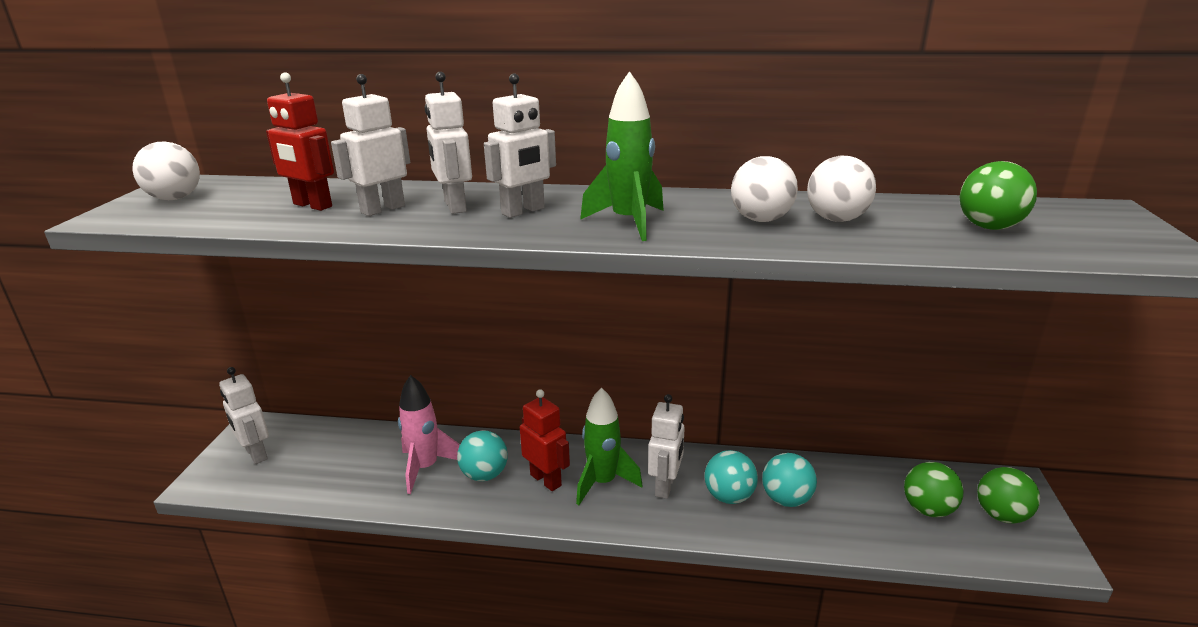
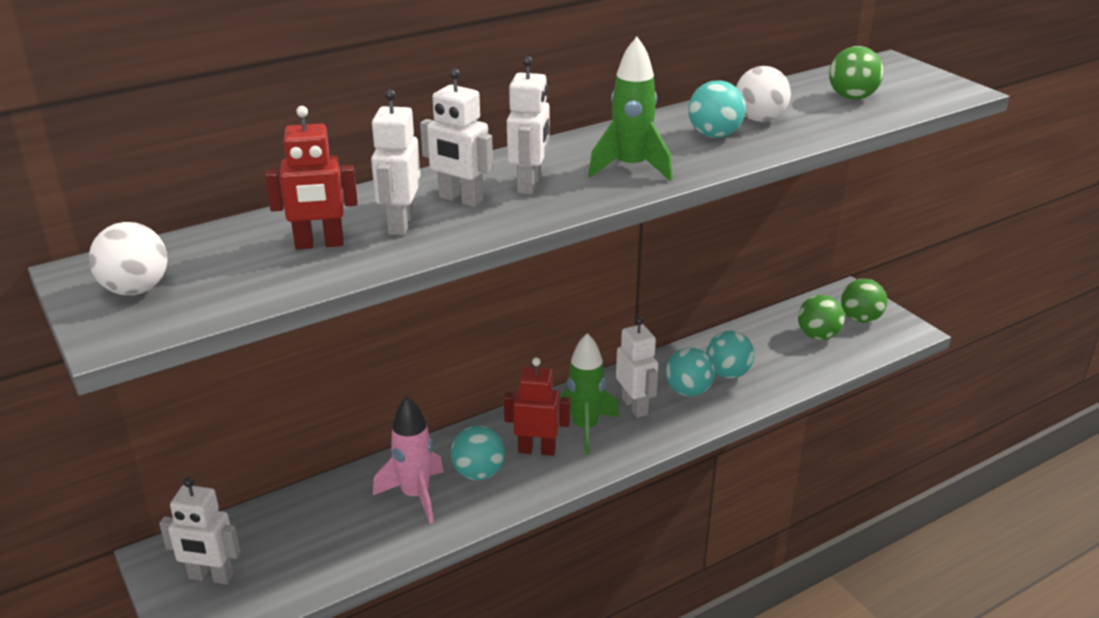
camera: 40 degrees left, 5 degrees up
(761, 220) = (714, 135): white ball -> turquoise ball

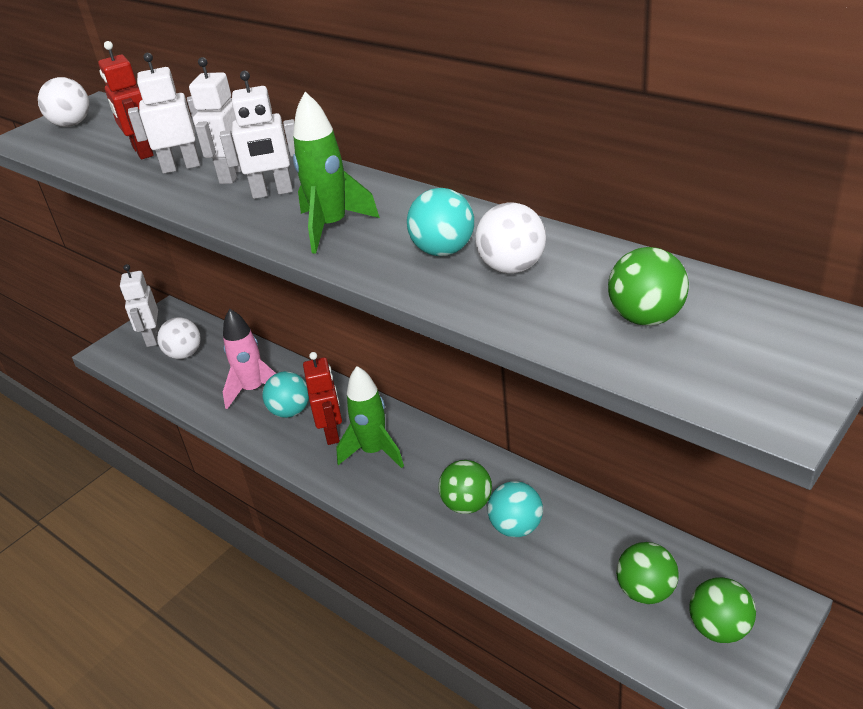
camera: 75 degrees right, 5 degrees up
(284, 547) = (184, 354): none -> white ball
(635, 407) = (422, 474): white robot -> none
(688, 391) = (467, 504): turquoise ball -> green ball

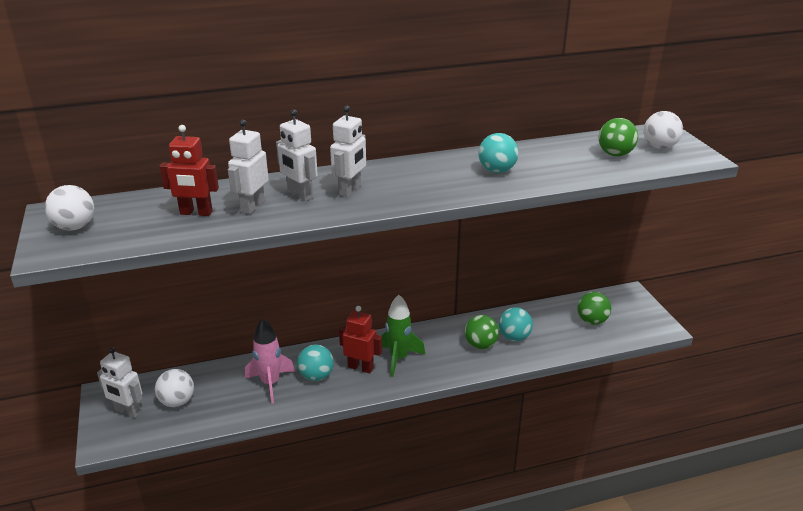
camera: 60 degrees left, 5 degrees down
(332, 227) = (424, 187): green rocket -> none
(512, 268) = (536, 163): white ball -> white ball (659, 147)
(719, 628) = (629, 313): green ball -> none

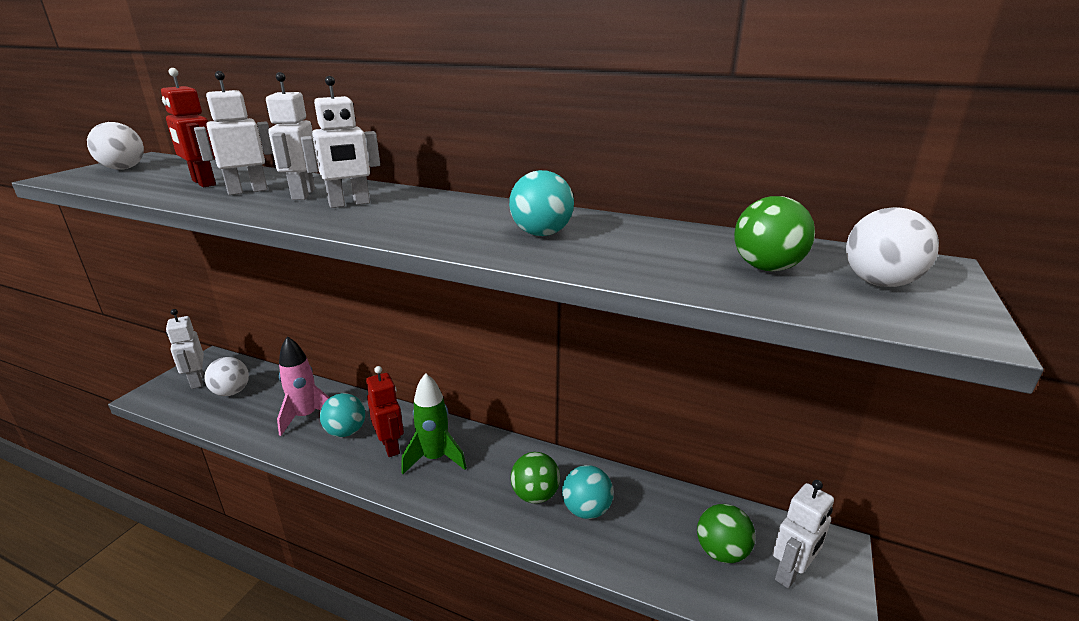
camera: 40 degrees right, 5 degrees down
(625, 313) = (791, 573): none -> white robot

